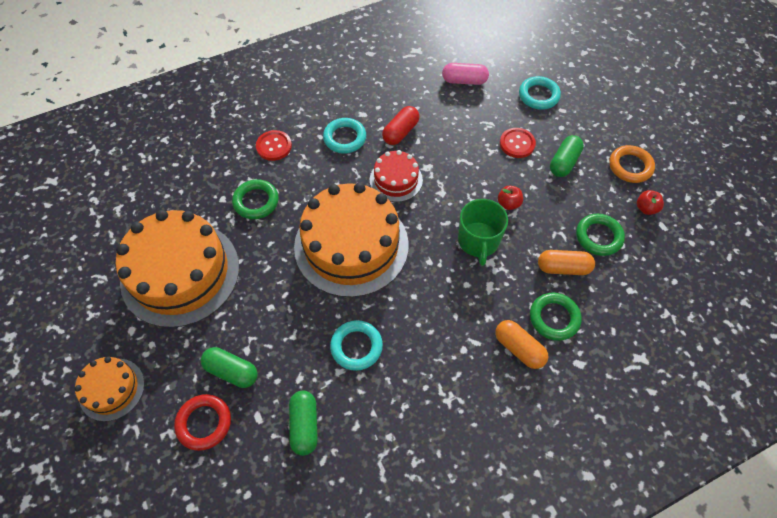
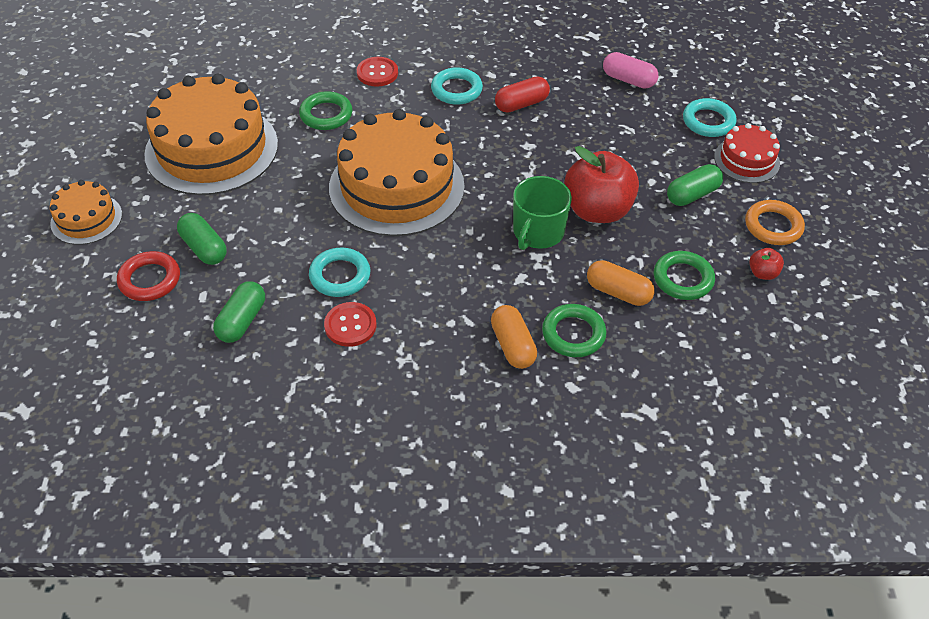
camera: 25 degrees right, 10 degrees down
(396, 180) = (485, 145): red cake -> red cake (746, 160)
(508, 204) = (597, 210): red apple -> red apple, size x2.32
(517, 144) = (648, 158): red button -> red button (350, 325)

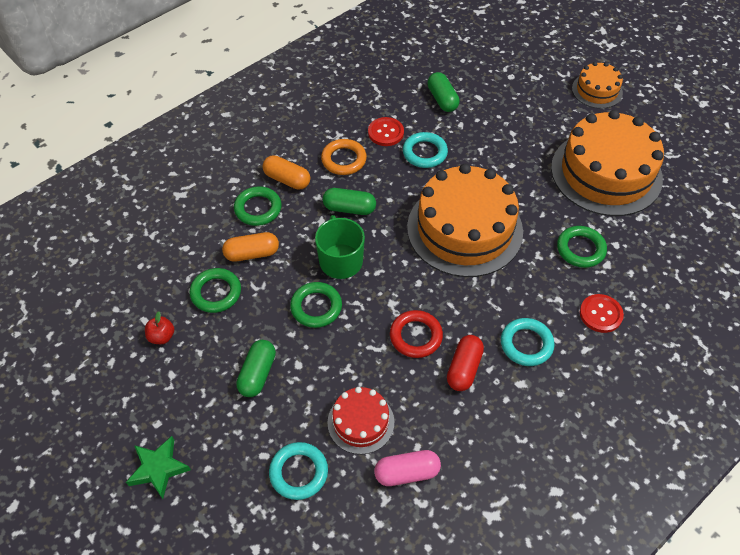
camera: 140 degrees right, 5 degrees up
(150, 280) = (515, 86): red ring -> red ring (416, 336)
(204, 248) = (515, 118): green capsule -> green capsule (349, 208)
(597, 210) = (316, 307): red apple -> green ring
(746, 160) = (236, 447): red cake -> red cake (360, 422)
(773, 226) = (176, 387): orange ring -> orange ring (344, 160)
(820, 183) = (158, 468): none -> green star

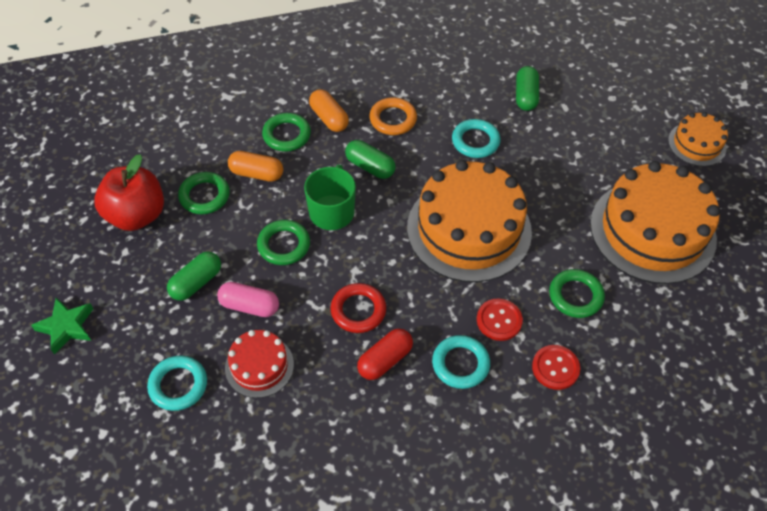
camera: 25 degrees right, 0 degrees up
(162, 336) = (136, 215): red apple -> red apple, size x2.32
(386, 133) = (449, 108): red button -> red button (499, 320)
(407, 473) = (272, 430): pink capsule -> pink capsule (249, 306)

